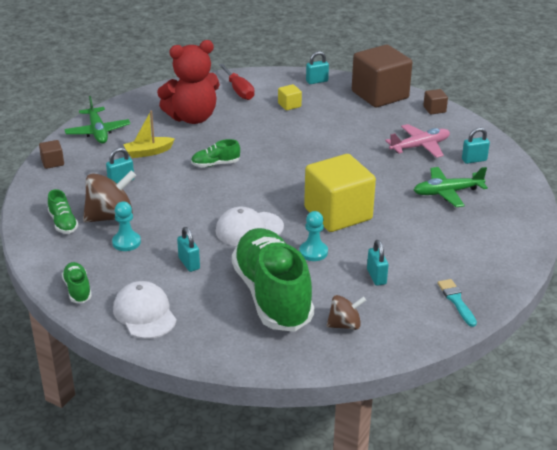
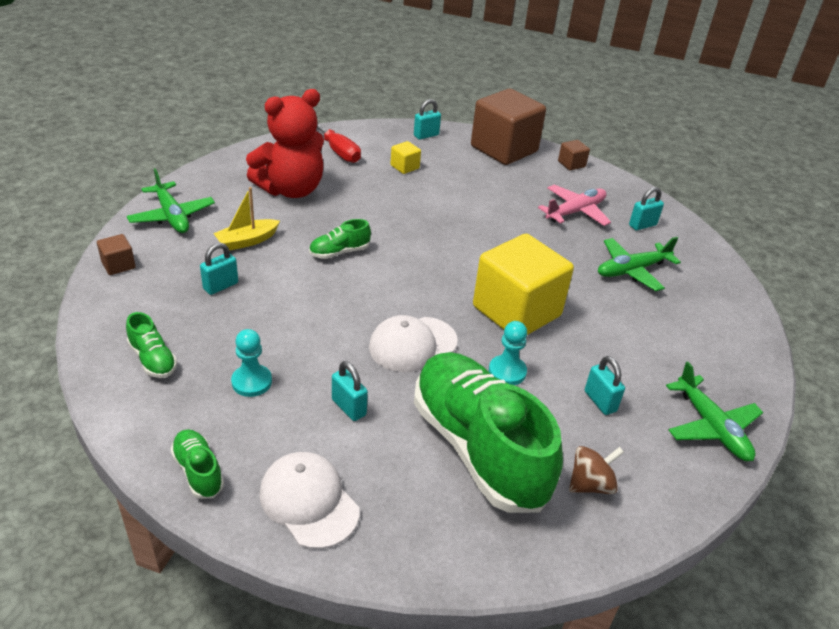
camera: 15 degrees left, 5 degrees up
(111, 217) = (219, 343): brown spinning top -> none
(456, 301) = (711, 427): turquoise brush -> green plane

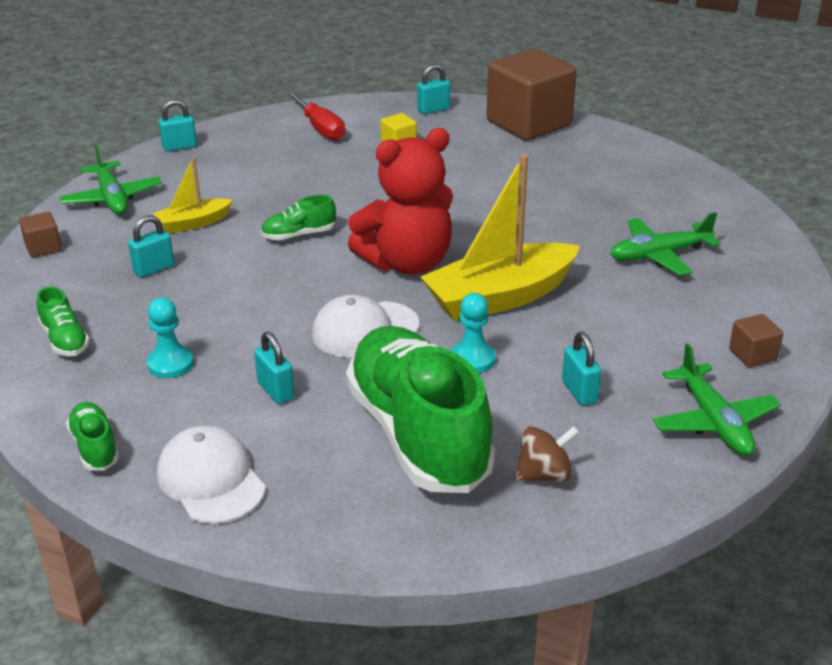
camera: 10 degrees right, 5 degrees down
(291, 189) = (255, 170): red teddy bear -> red teddy bear (407, 263)
(516, 311) = (500, 297): yellow cube -> yellow boat
(571, 164) = (612, 139): brown cube -> brown cube (752, 354)
(575, 212) = (603, 191): pink plane -> none
(642, 225) = (687, 206): turquoise padlock -> turquoise padlock (179, 147)

